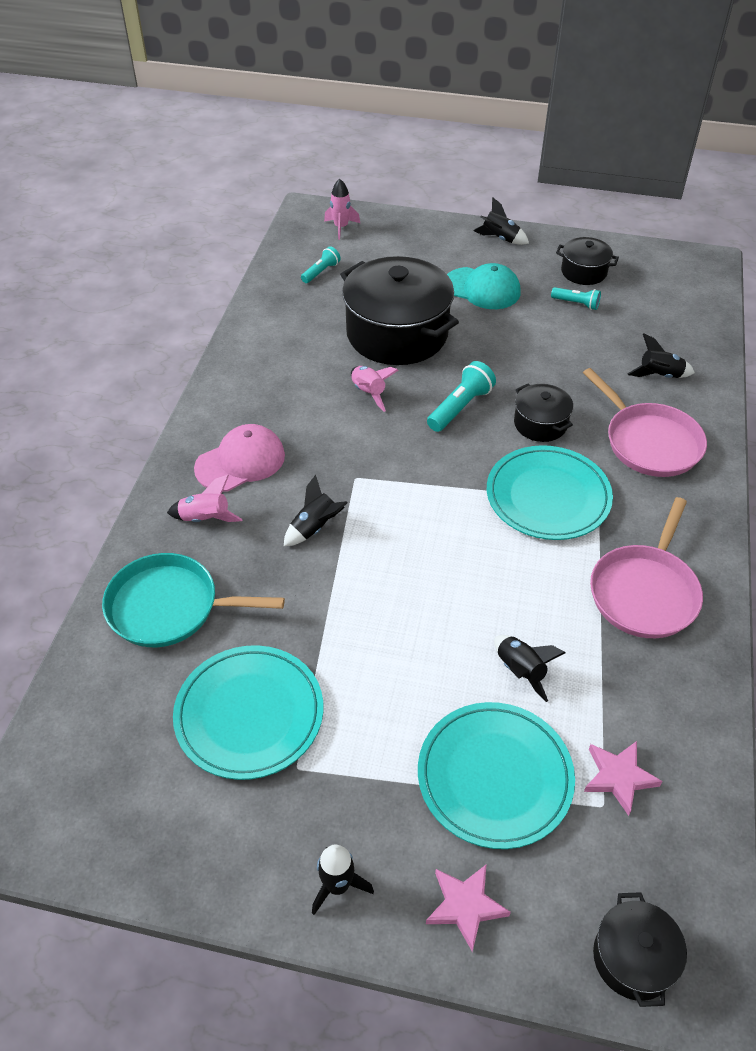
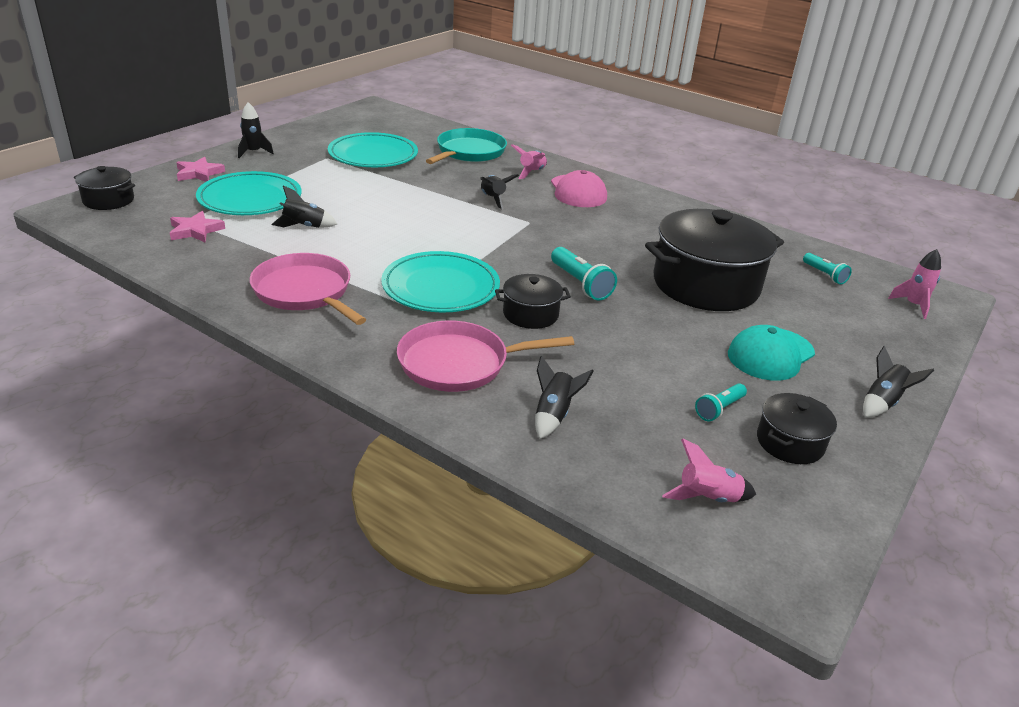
camera: 110 degrees right, 15 degrees down
(369, 393) = (626, 251): pink rocket -> pink rocket (707, 498)

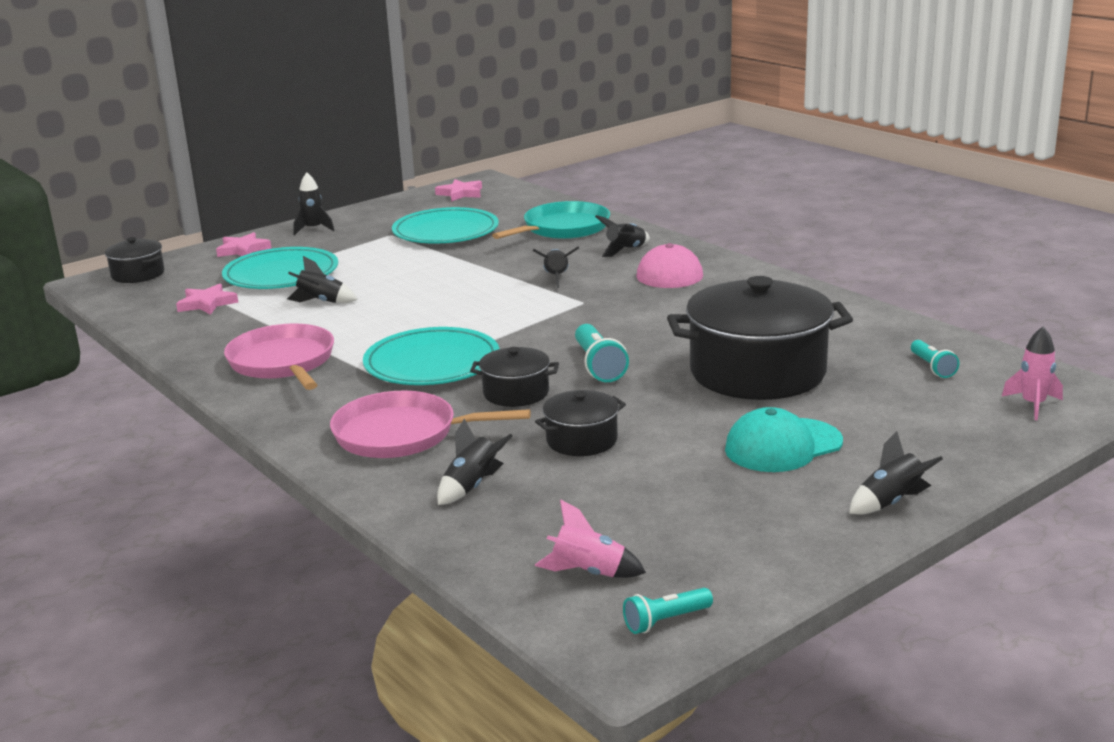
camera: 20 degrees right, 10 degrees down
(363, 118) = (460, 193): none -> pink star
(532, 172) = (626, 250): pink rocket -> black rocket
(719, 409) = (671, 494): turquoise flashlight -> turquoise flashlight (665, 621)
(790, 442) = (732, 531): black pot -> black pot (581, 440)

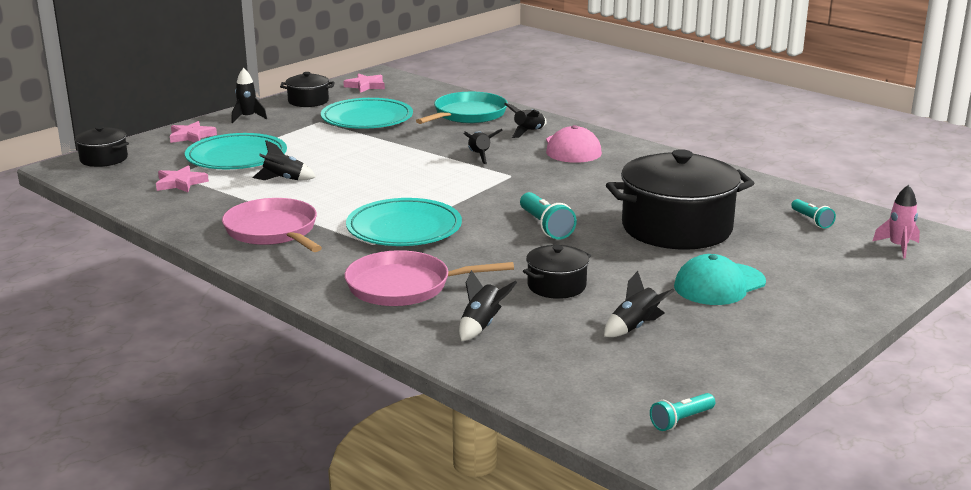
camera: 10 degrees left, 0 degrees up
(516, 393) = (486, 250): black pot -> black pot (308, 101)
(589, 572) = (605, 387): pink rocket -> none
(890, 502) = (818, 324): black rocket -> black rocket (635, 327)

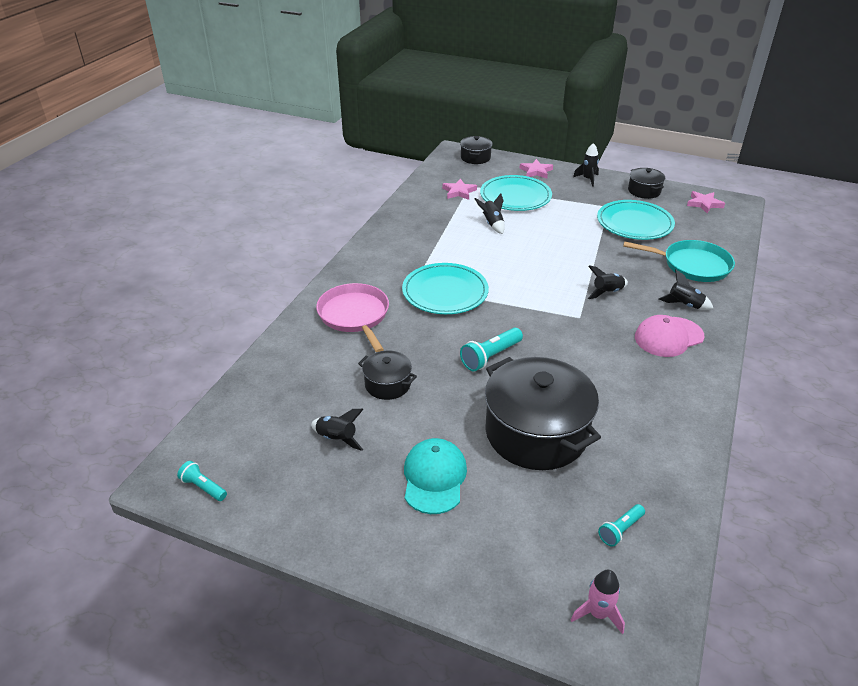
camera: 70 degrees right, 15 degrees up
(273, 231) = (409, 244): pink pan -> none
(481, 325) = (311, 362): black rocket -> none
(719, 284) = (434, 478): turquoise cap -> turquoise cap turned 60 degrees clockwise

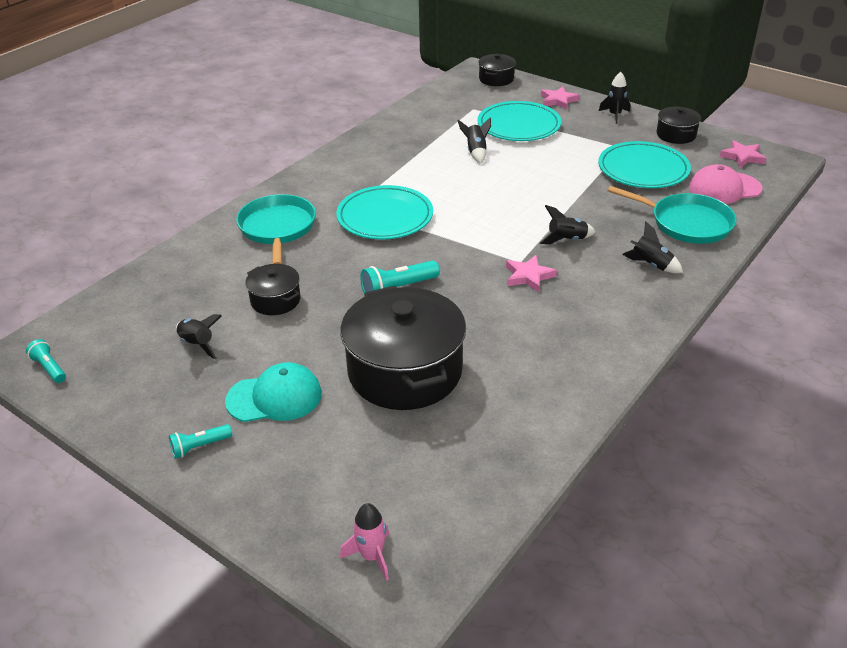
camera: 15 degrees right, 0 degrees up
(354, 315) = (277, 228): pink pan -> turquoise pan
(434, 478) = (274, 397): turquoise cap -> turquoise cap turned 60 degrees clockwise
(459, 192) = (457, 114): pink star -> pink star (528, 276)
(620, 530) = (441, 482): turquoise flashlight -> turquoise flashlight (199, 447)
(668, 337) = (611, 296): pink cap -> pink cap (724, 188)

